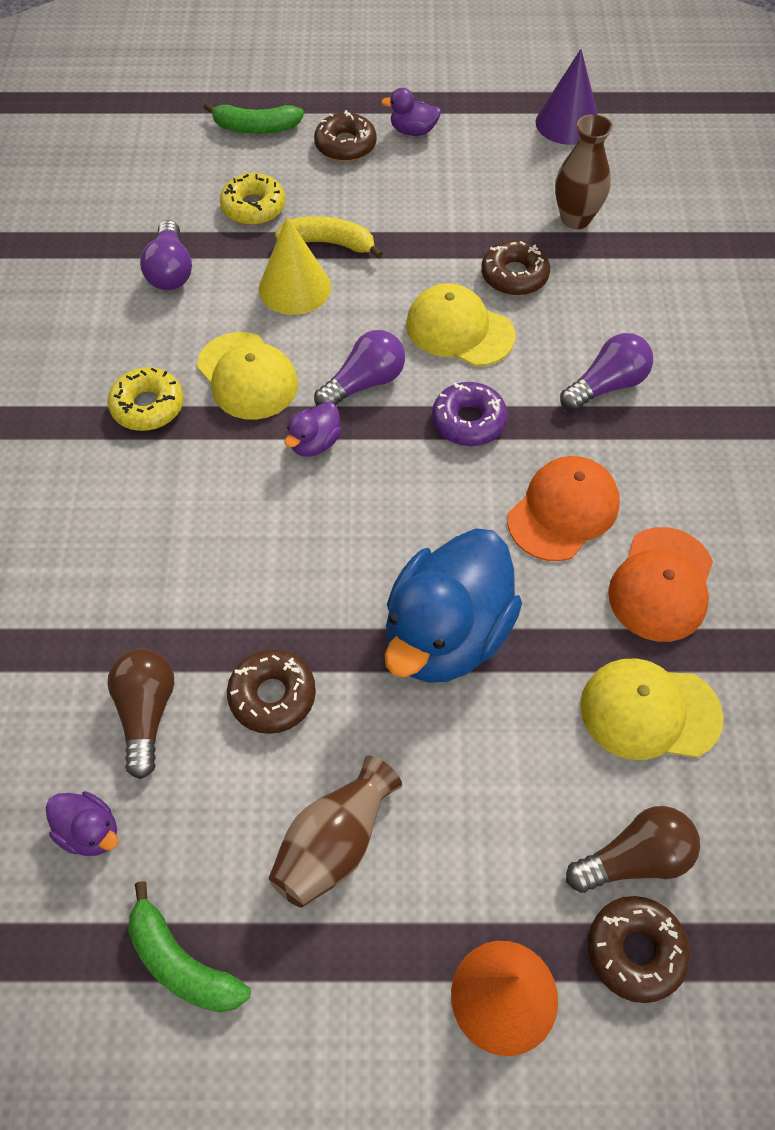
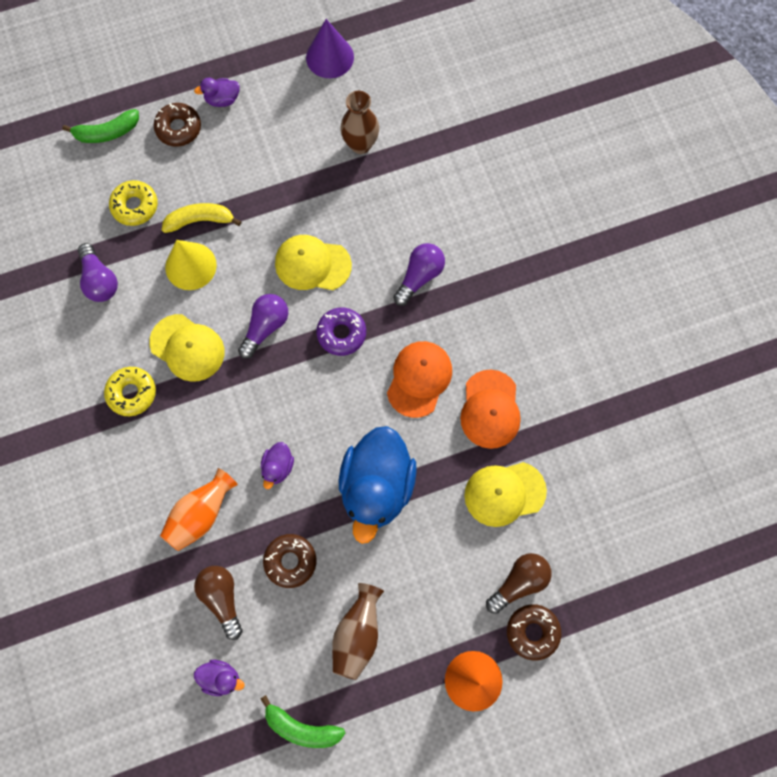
camera: 20 degrees left, 15 degrees up
(169, 586) = (201, 514): none -> orange vase
(315, 443) = (250, 383): purple duck -> purple duck (278, 467)
(514, 276) = (334, 207): brown donut -> none

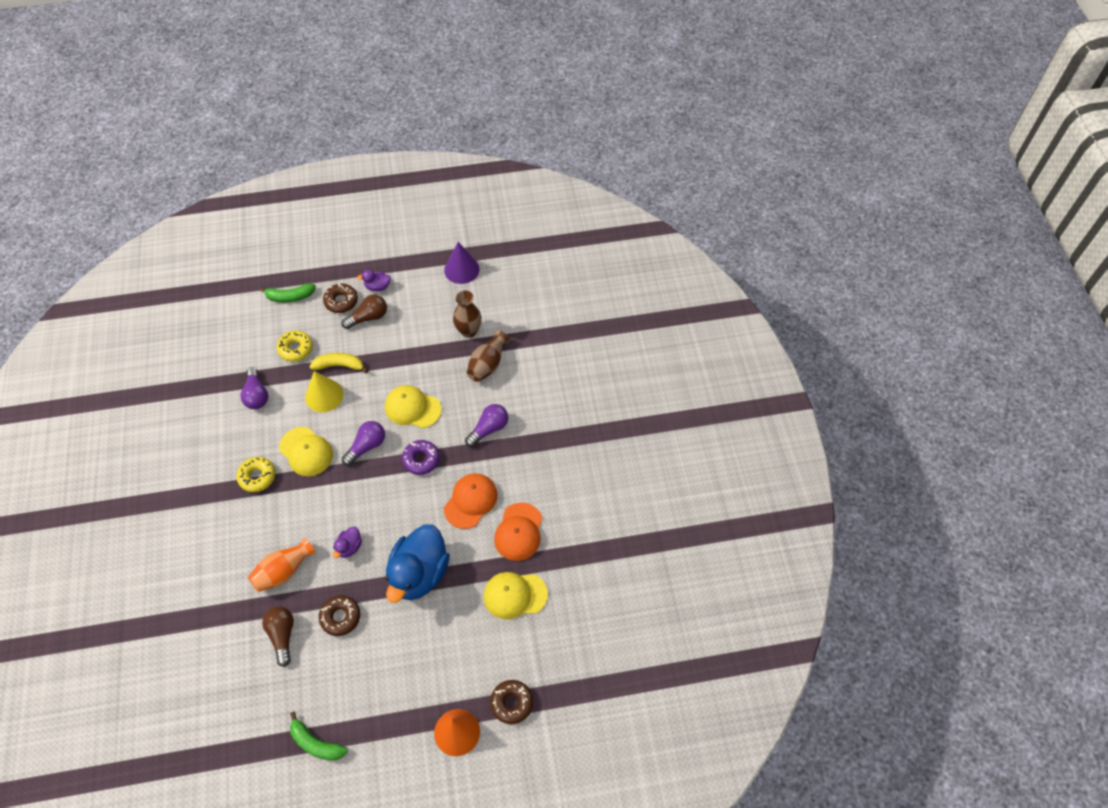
camera: 10 degrees right, 15 degrees down
(221, 677) = (265, 694): purple duck -> none
(357, 633) = (377, 680): brown vase -> brown vase (487, 364)
(519, 582) = (510, 663): brown light bulb -> brown light bulb (368, 317)

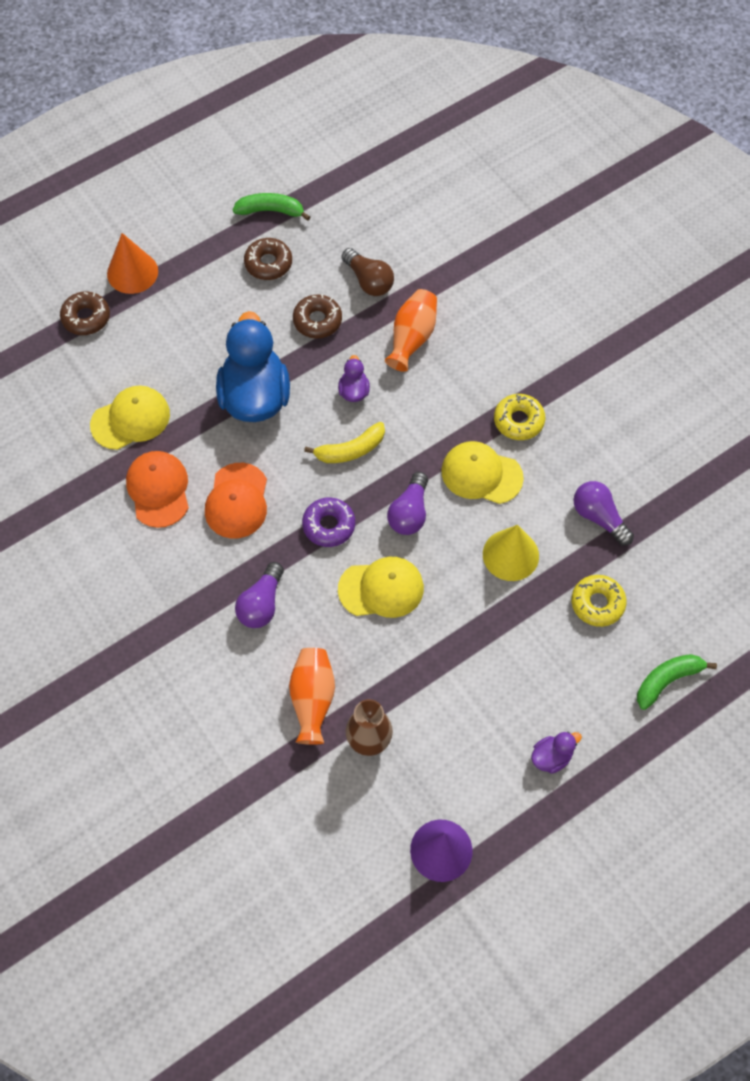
camera: 155 degrees right, 5 degrees up
(339, 365) = (520, 605): yellow banana -> yellow banana (350, 450)
(341, 301) = (588, 707): brown donut -> brown donut (268, 263)
(368, 317) = (530, 698): brown light bulb -> none
(487, 364) = (312, 699): brown vase -> orange vase

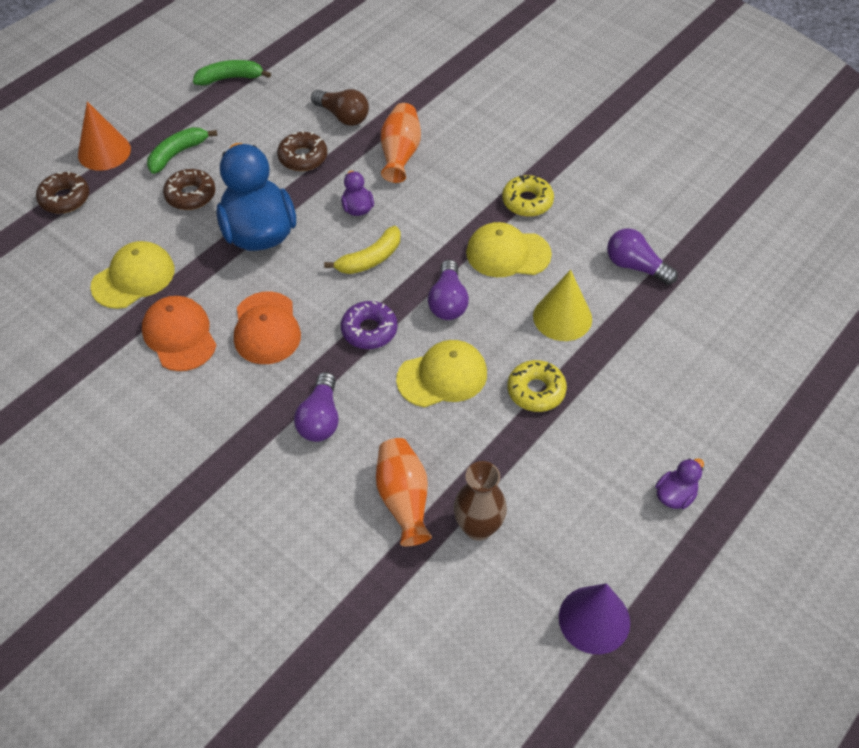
camera: 15 degrees left, 10 degrees down
(268, 263) = (240, 120): brown donut -> brown donut (190, 195)
(597, 603) = (664, 342): yellow donut -> yellow donut (536, 391)
(667, 680) = (760, 395): green banana -> green banana (177, 154)

